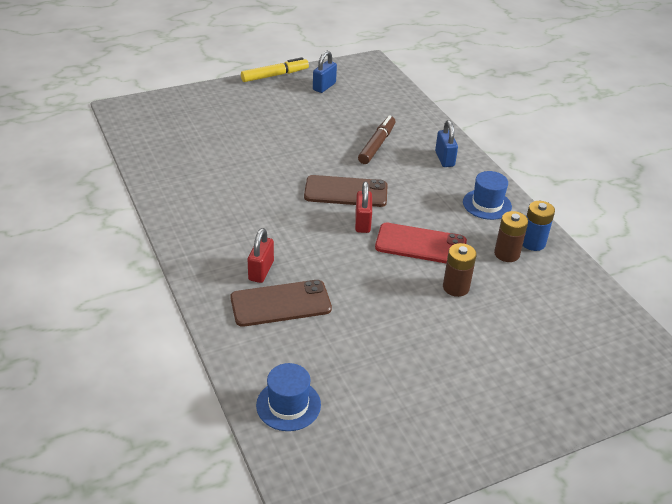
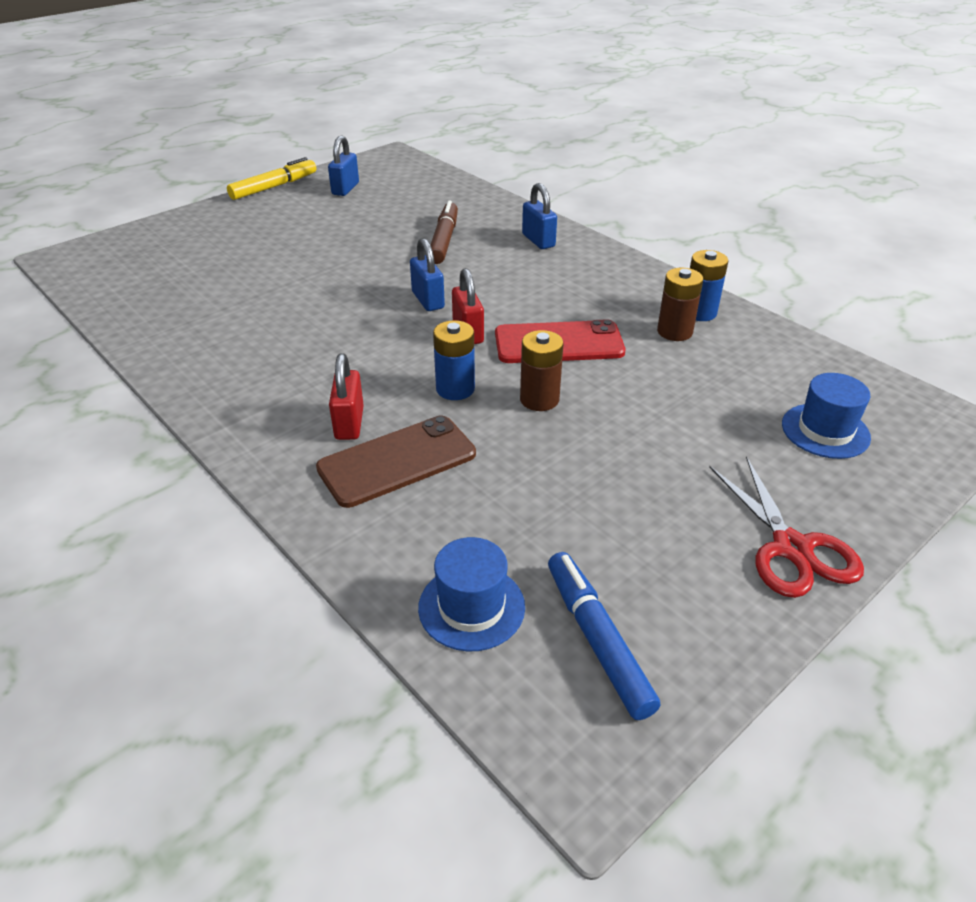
camera: 15 degrees left, 0 degrees up
(337, 262) = (455, 389): none -> blue battery
(346, 192) = (428, 300): brown phone -> blue padlock
(352, 443) = (597, 640): none -> blue marker
(456, 287) = (632, 385): brown battery -> brown battery (539, 399)
(487, 204) = (618, 280): blue hat -> blue hat (825, 431)
(501, 422) = (791, 548): none -> red scissors

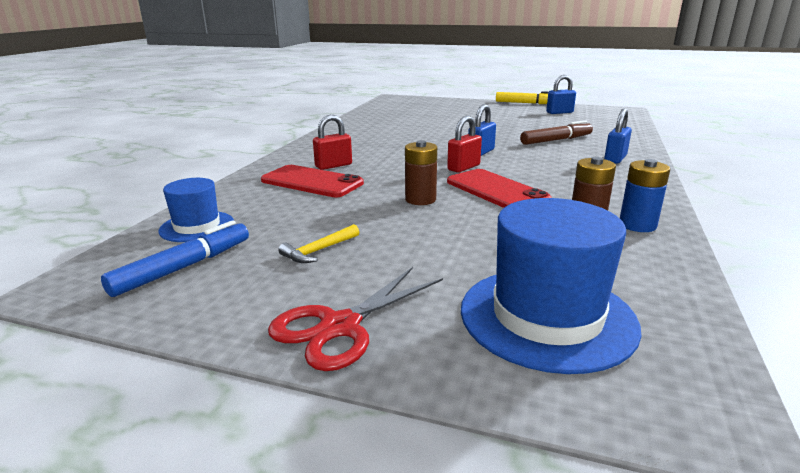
camera: 60 degrees right, 15 degrees down
(397, 461) = (312, 182): brown phone -> red phone
(455, 389) = (399, 178): blue battery -> none
(624, 517) = (319, 251): none -> yellow hammer
(825, 431) = (547, 317): blue hat -> blue hat, size x1.73

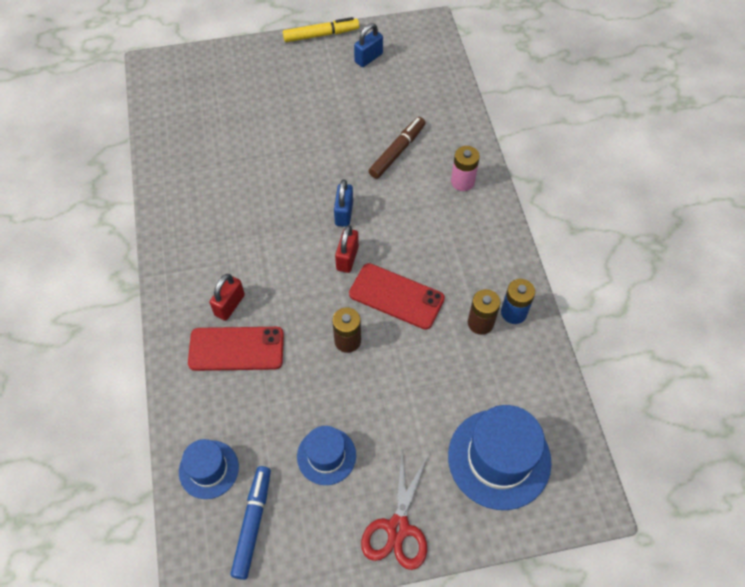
camera: 30 degrees left, 35 degrees up
(319, 251) = (326, 456): yellow hammer -> blue hat
(615, 159) = (462, 182): blue padlock -> pink battery

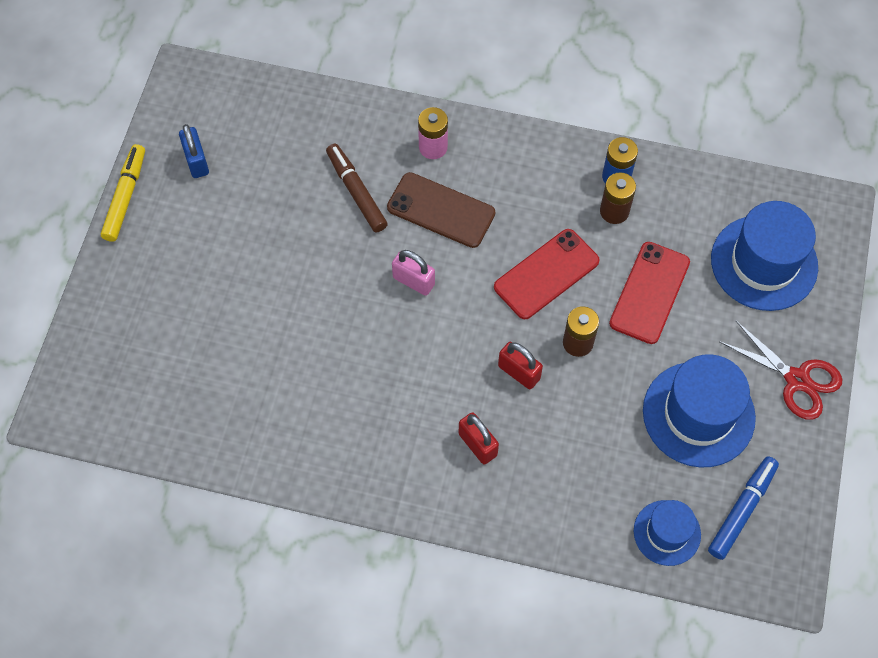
camera: 65 degrees left, 5 degrees up
(236, 349) = (537, 456): red phone -> red phone (649, 292)
(252, 523) = (741, 510): blue marker -> blue marker turned 90 degrees clockwise
(326, 456) = (698, 414): blue hat -> blue hat, size x1.73
(344, 213) = (413, 281): blue padlock -> pink padlock
(347, 258) = (475, 302): red padlock -> red padlock (519, 372)
(412, 207) = (441, 210): none -> brown phone

